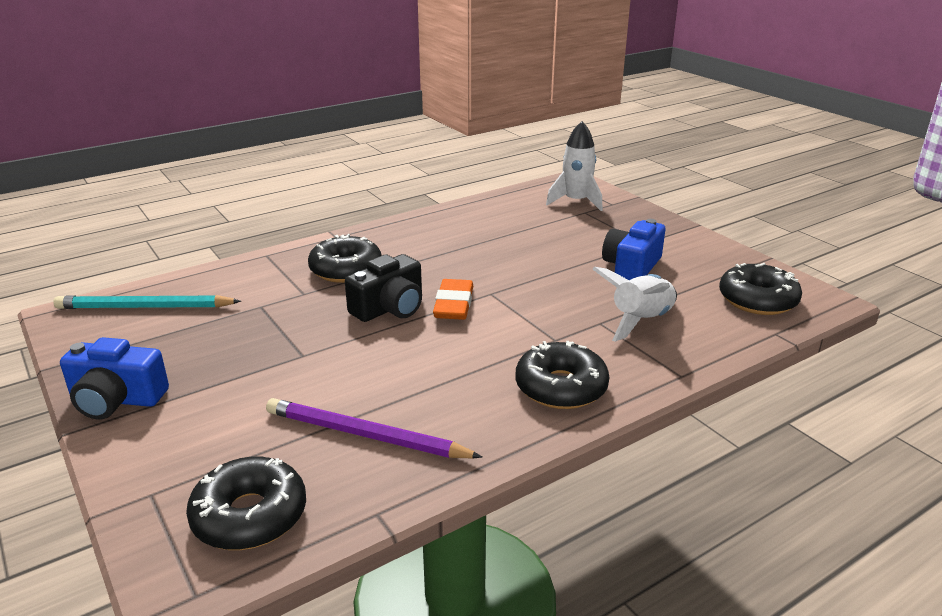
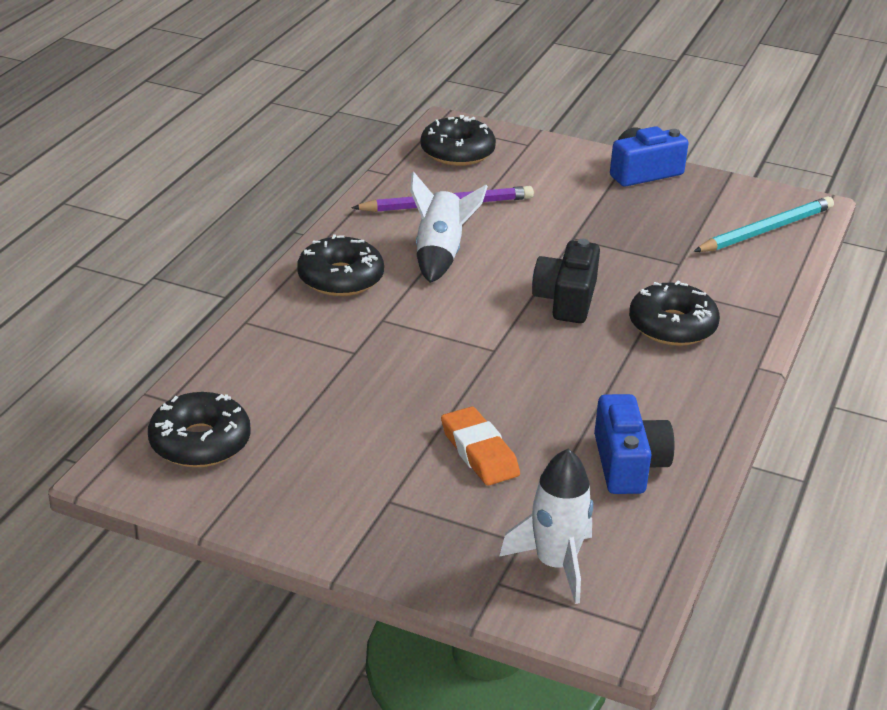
camera: 145 degrees right, 5 degrees up
(454, 304) = (513, 323): orange eraser -> orange eraser (479, 452)
(631, 267) = (375, 445): blue camera -> blue camera (628, 464)
(640, 321) = (315, 367): white rocket -> white rocket (440, 255)

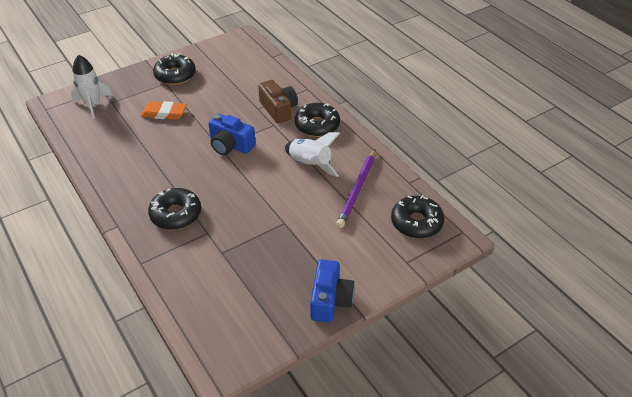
camera: 125 degrees right, 10 degrees up
(200, 442) = (241, 56): black donut -> black donut (175, 75)
(336, 329) = (278, 109): none -> brown camera
(566, 299) = (233, 189): black camera -> none
(628, 464) = (113, 147): blue camera -> blue camera (230, 145)
(765, 230) = (216, 318): turquoise pencil -> none

